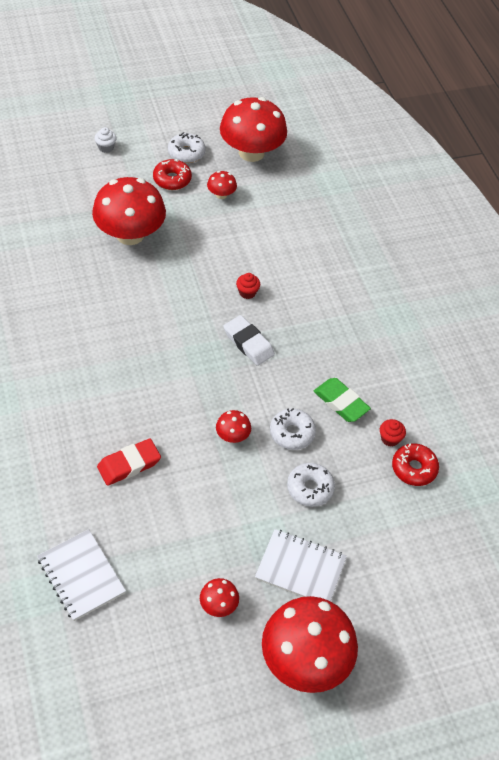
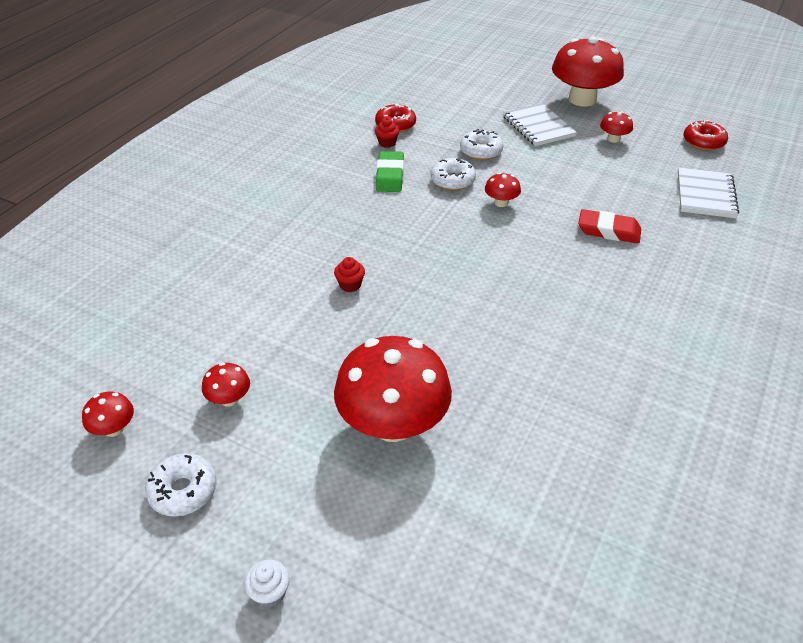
camera: 130 degrees left, 10 degrees down
(172, 179) = (254, 463): red donut -> red donut (703, 142)
(248, 343) = (406, 248): white eraser -> none
(251, 152) = (114, 428): red mushroom -> red mushroom, size x0.43

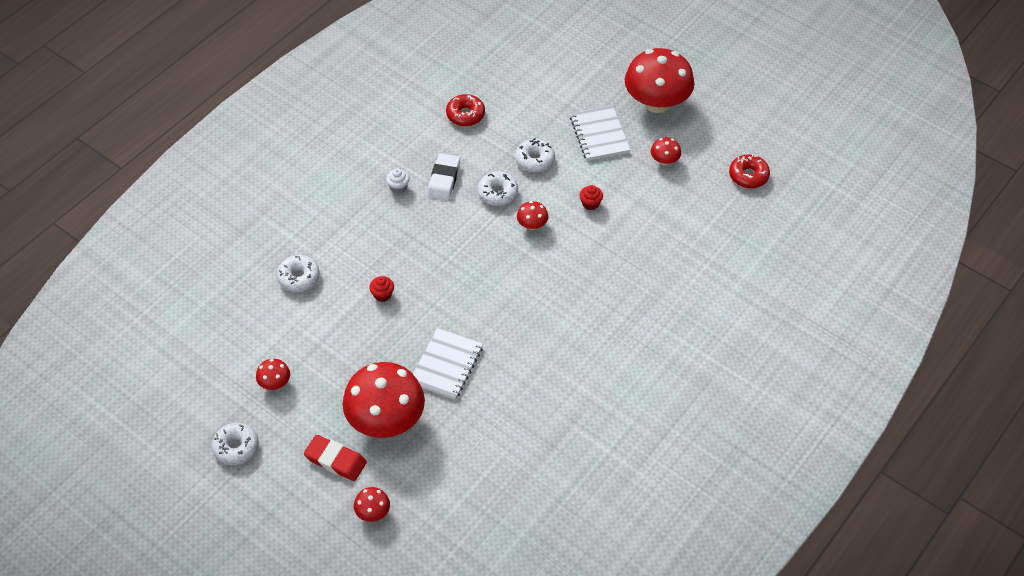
camera: 10 degrees right, 10 degrees up
(114, 428) = (193, 394): red mushroom -> red mushroom (373, 512)
(242, 280) = (299, 277): none -> white donut
(270, 593) = (282, 522): white cupcake -> white cupcake (398, 187)
(387, 143) = (451, 138): red cupcake -> red cupcake (590, 204)
(390, 176) = (444, 180): green eraser -> white eraser
(608, 231) = (613, 269): red eraser -> red eraser (335, 460)
(705, 195) = (717, 241): white notebook -> white notebook (446, 365)

